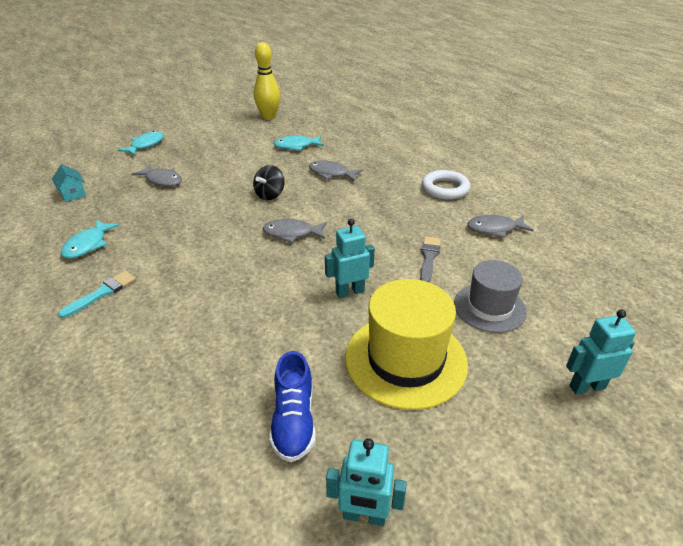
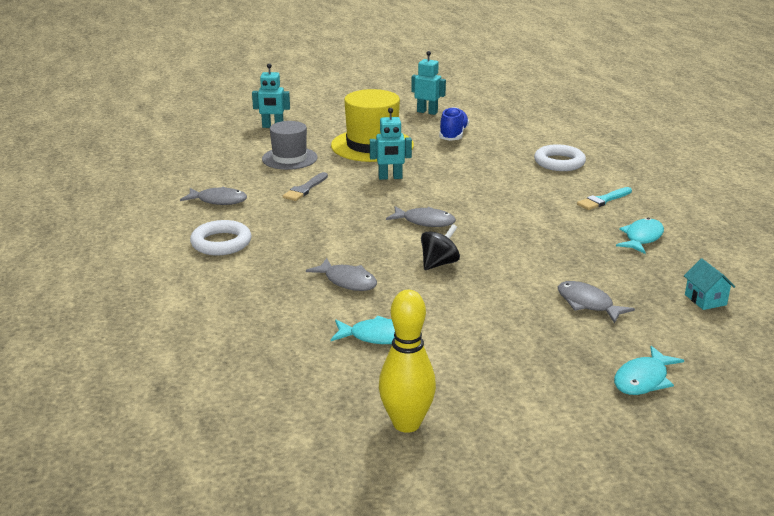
camera: 165 degrees left, 10 degrees down
(131, 366) = (559, 162): none -> white ring

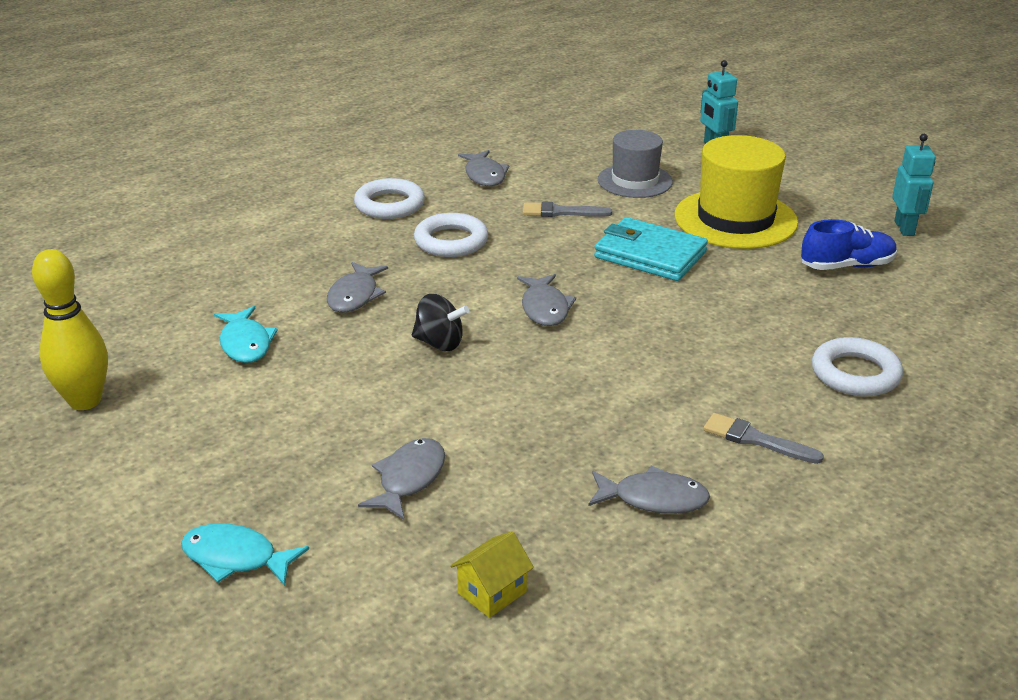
camera: 65 degrees right, 5 degrees up
(305, 232) = (451, 241): none -> white ring
(390, 177) = (650, 255): turquoise robot -> turquoise wallet
(603, 200) = (756, 439): turquoise brush -> grey brush
(642, 238) = (653, 499): turquoise fish -> grey fish
(705, 300) = (492, 592): turquoise house -> yellow house

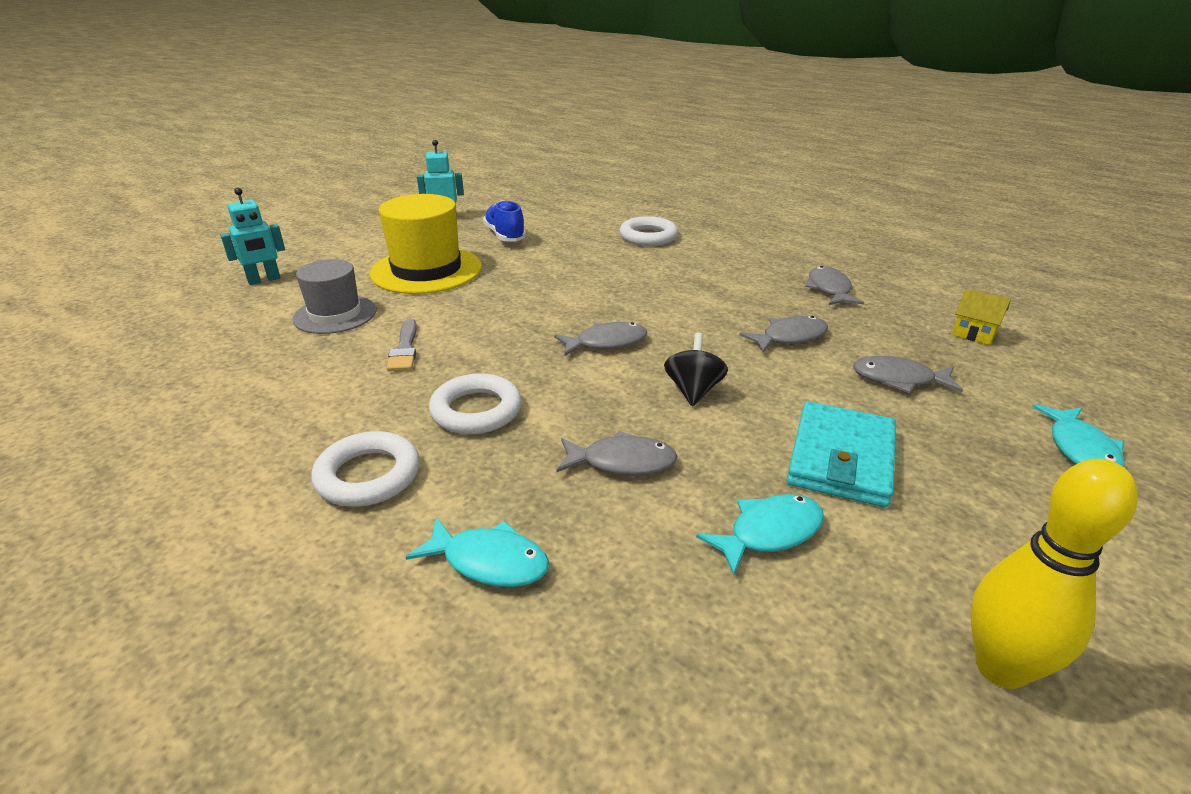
camera: 100 degrees left, 0 degrees up
(285, 242) = (489, 562): none -> turquoise fish
(484, 175) = (291, 407): grey fish -> grey fish (789, 337)
(650, 255) = (496, 302): turquoise wallet -> turquoise wallet (841, 458)
(756, 439) = (741, 262): grey brush -> none

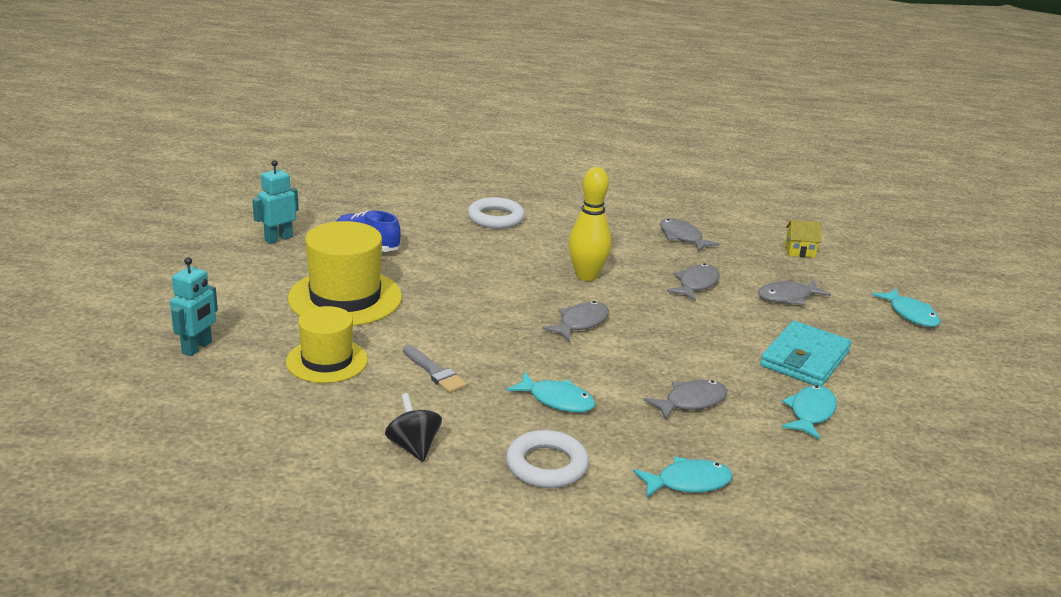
camera: 35 degrees left, 5 degrees down
(335, 314) = (327, 361): grey hat -> yellow hat
(476, 410) = (557, 400): white ring -> turquoise fish
(693, 391) = (679, 342): black spinning top -> black spinning top (413, 446)
(841, 458) = (805, 359): turquoise wallet -> turquoise wallet turned 45 degrees clockwise
(1001, 667) = (959, 436): yellow bowling pin -> yellow bowling pin (586, 276)

